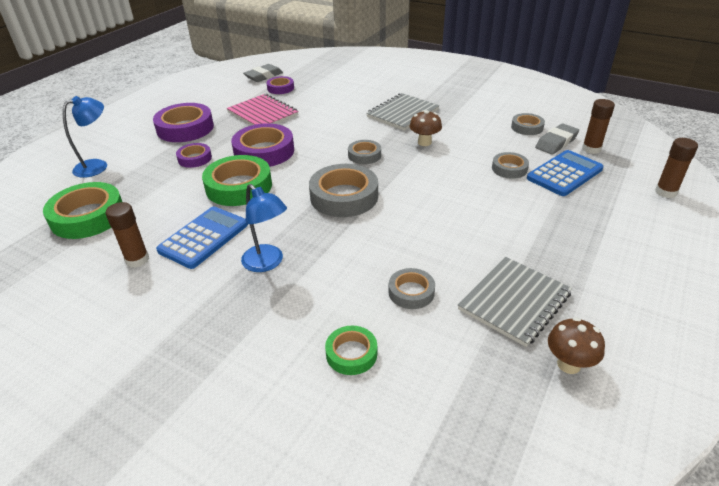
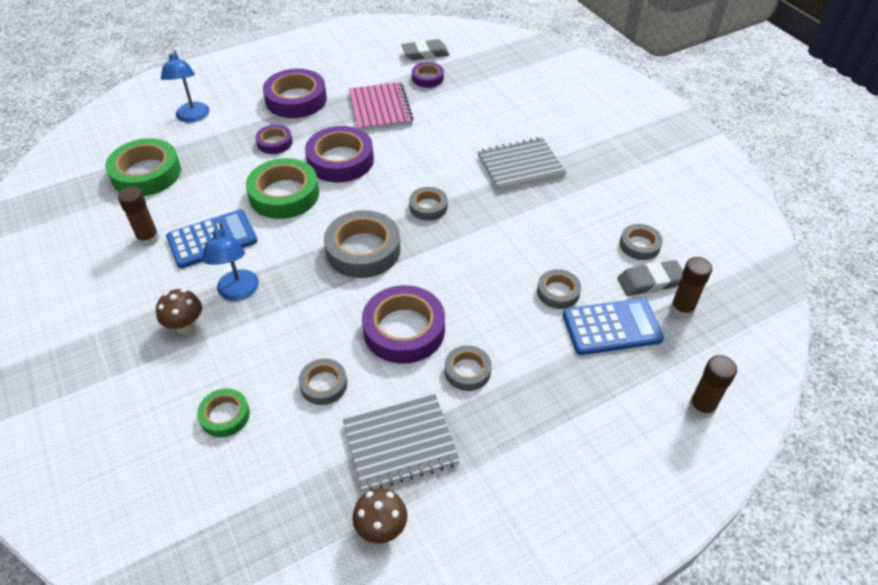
camera: 30 degrees right, 10 degrees up
(97, 166) = (192, 117): blue lamp -> blue lamp turned 90 degrees clockwise
(424, 142) = (504, 216): brown mushroom -> brown mushroom (185, 326)
(432, 231) = (404, 330): none -> purple tape
(506, 236) = (467, 371): none -> grey tape

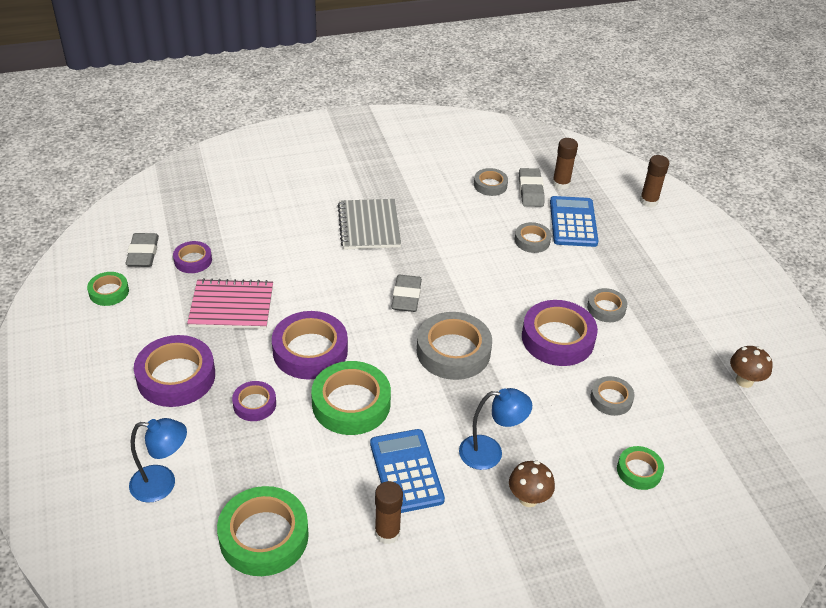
camera: 80 degrees left, 5 degrees down
(376, 49) = (109, 292): none -> green tape
(400, 443) = (672, 359): grey notebook -> none
(428, 207) = (406, 297): grey tape -> grey eraser

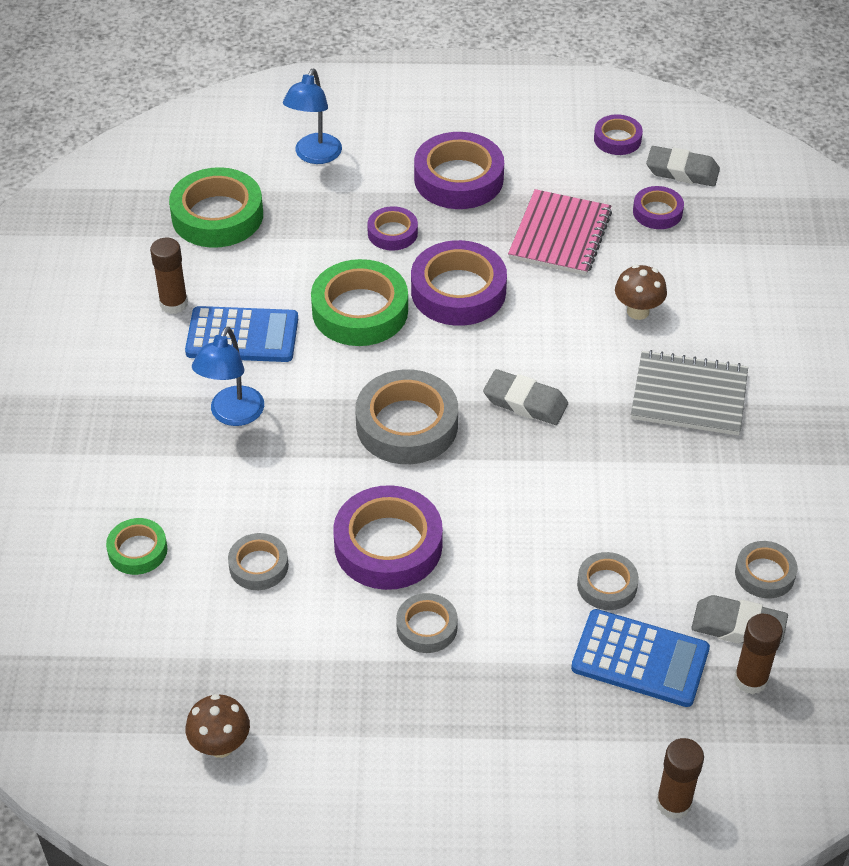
camera: 110 degrees right, 5 degrees up
(109, 292) = (617, 139): green tape -> purple tape
(528, 498) = (154, 430): brown mushroom -> brown mushroom (638, 311)

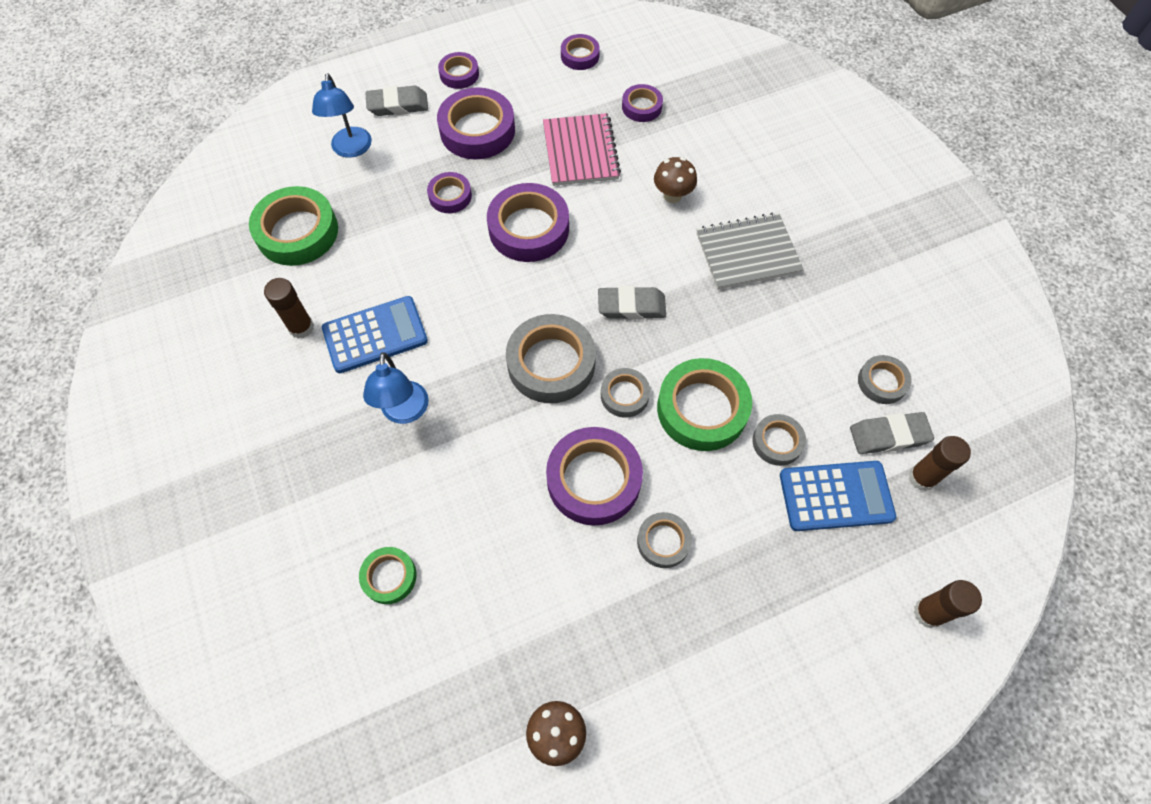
camera: 25 degrees left, 15 degrees up
(258, 566) = (499, 545): grey tape -> grey tape (624, 395)
(360, 311) = (460, 275): green tape -> green tape (702, 409)
(471, 117) = (459, 74): none -> purple tape
(682, 171) = (641, 67): grey eraser -> grey eraser (398, 105)

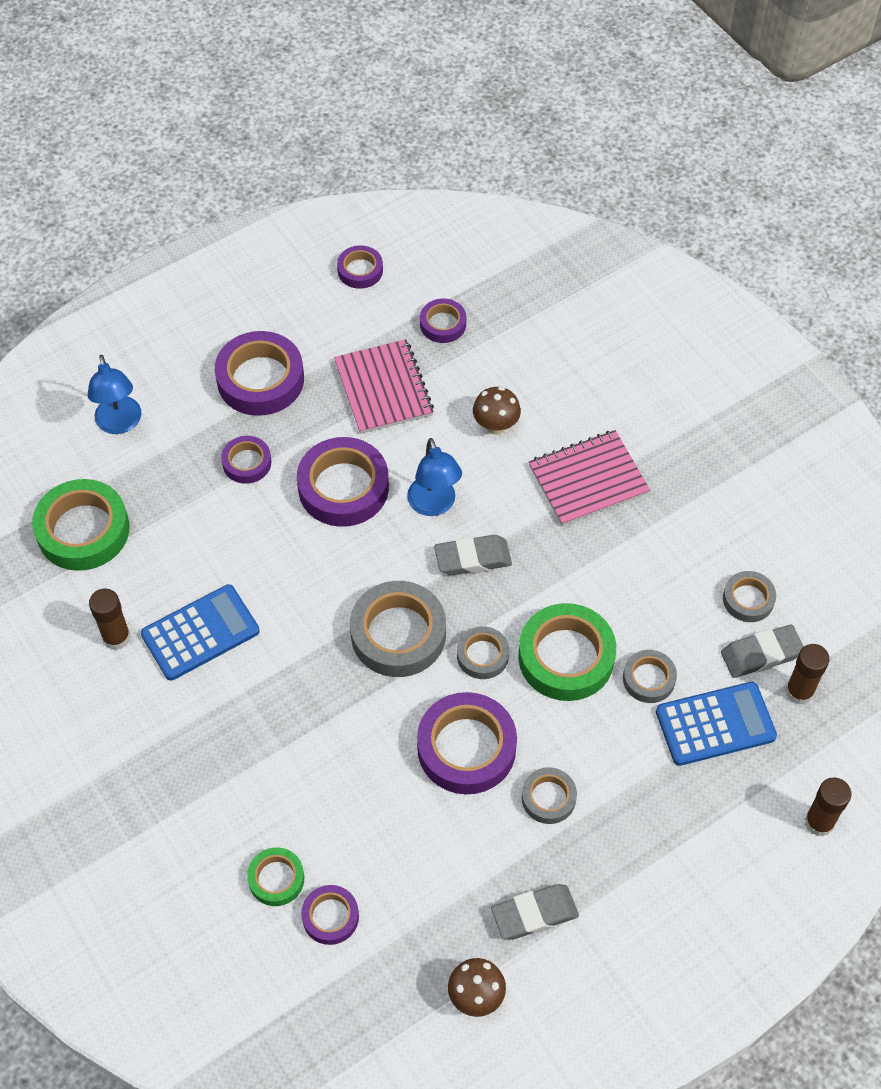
camera: 10 degrees left, 5 degrees down
(398, 105) = (161, 362): grey eraser -> grey eraser (534, 914)
(405, 412) = (252, 711): blue lamp -> blue lamp (434, 505)
(459, 74) = (224, 313): purple tape -> purple tape (330, 917)
(747, 253) = (588, 480): grey notebook -> pink notebook

